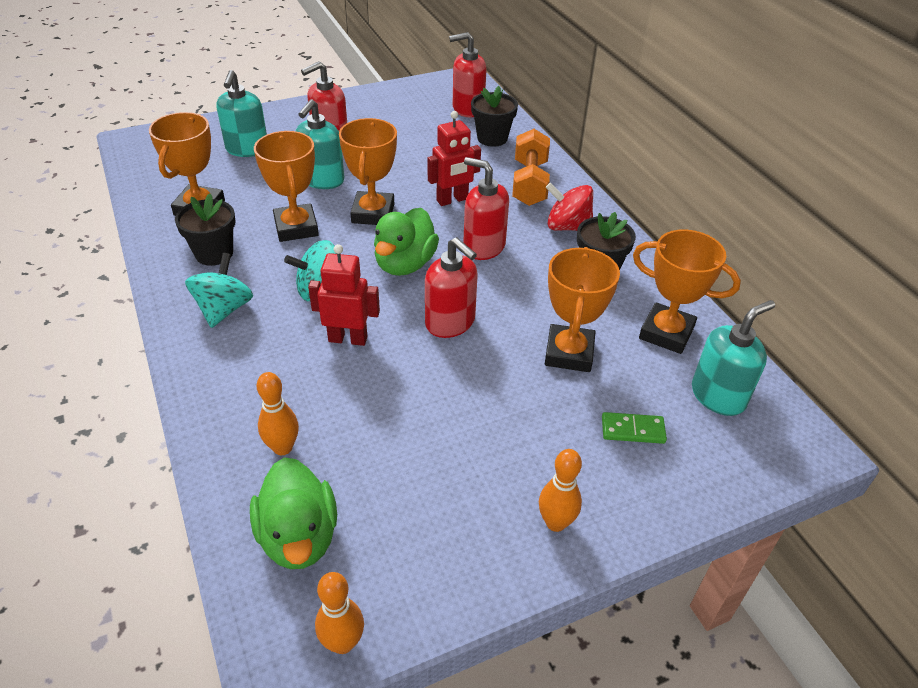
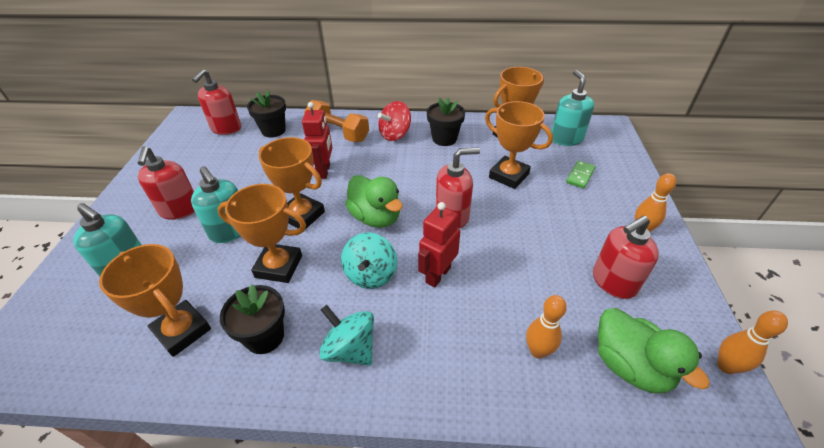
camera: 60 degrees left, 0 degrees up
(299, 536) = (630, 366): green duck -> green duck turned 45 degrees clockwise
(483, 247) = (386, 174): red soap dispenser -> red soap dispenser (613, 282)

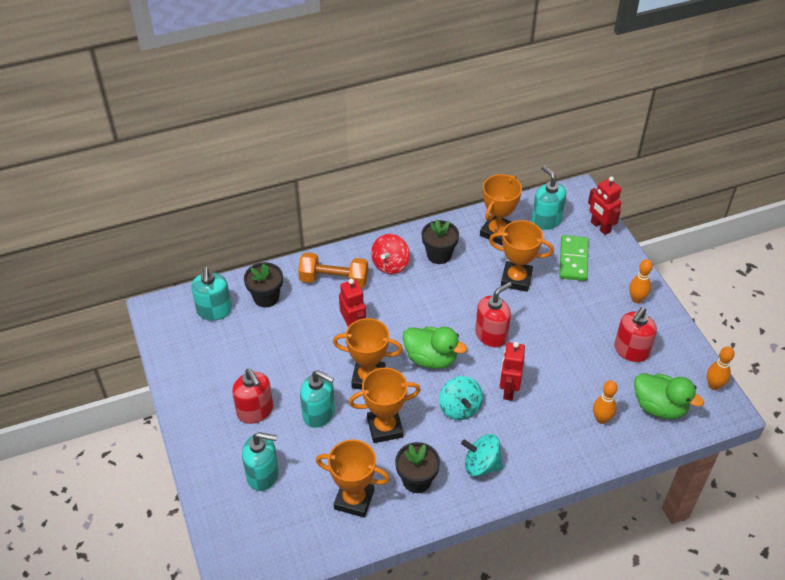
camera: 25 degrees left, 5 degrees up
(226, 128) = (214, 311): red soap dispenser -> turquoise soap dispenser
(580, 176) = (573, 260): green domino -> green domino, size x1.63
(623, 157) = (600, 227): none -> red robot

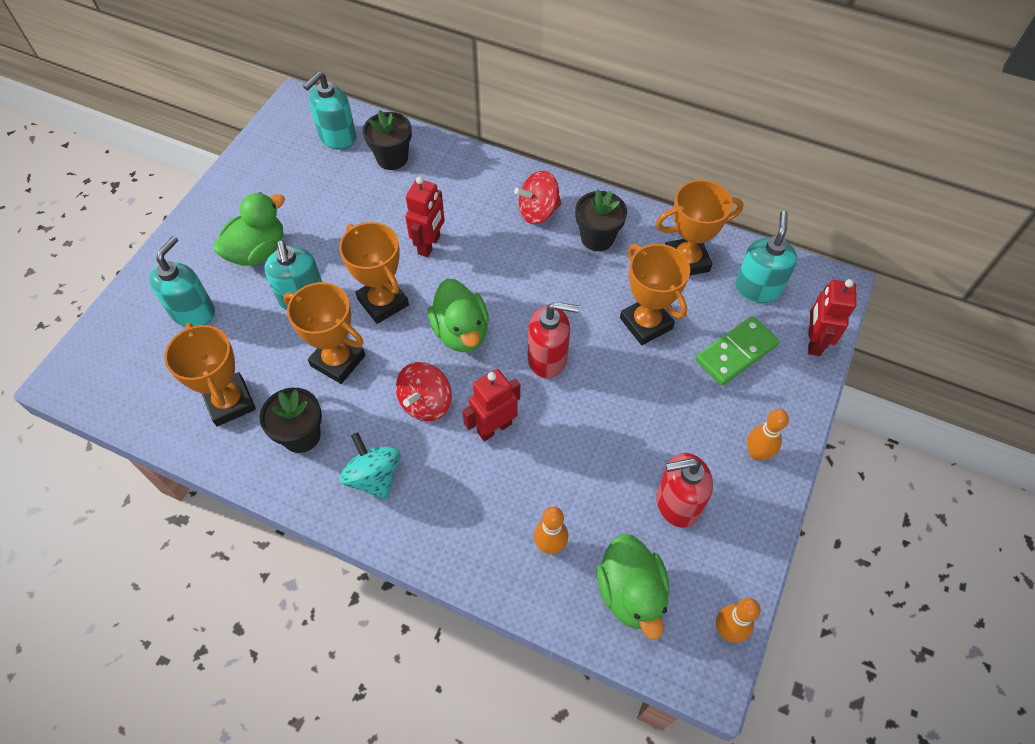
camera: 45 degrees right, 10 degrees up
(255, 411) = (257, 251): red soap dispenser -> green duck
(263, 475) = (193, 312): turquoise soap dispenser -> turquoise soap dispenser turned 120 degrees counterclockwise
(334, 280) = (469, 187): orange dumbbell -> none
(459, 408) = (426, 403): turquoise spinning top -> red spinning top

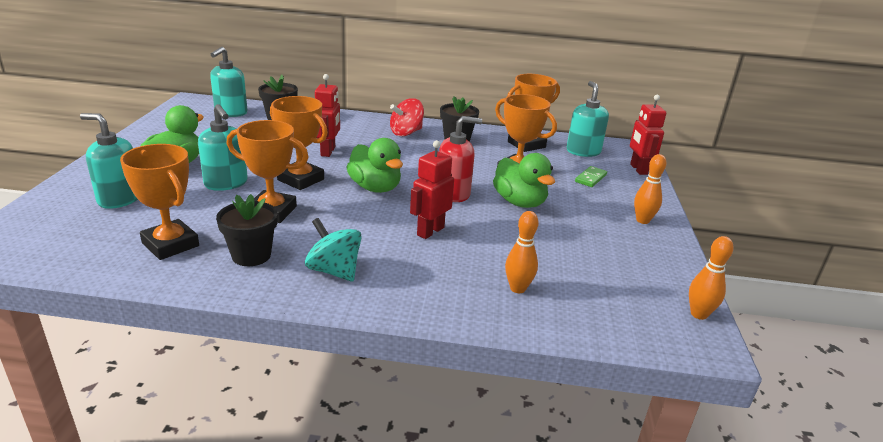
camera: 20 degrees left, 30 degrees down
(193, 312) = (119, 199): turquoise soap dispenser -> turquoise soap dispenser turned 75 degrees counterclockwise
(426, 403) = (363, 225): red spinning top -> none
(631, 593) = (605, 305): green duck -> green duck (519, 202)
(677, 503) = (604, 252): red soap dispenser -> none
(736, 353) = (590, 178): green domino -> green domino, size x0.61

